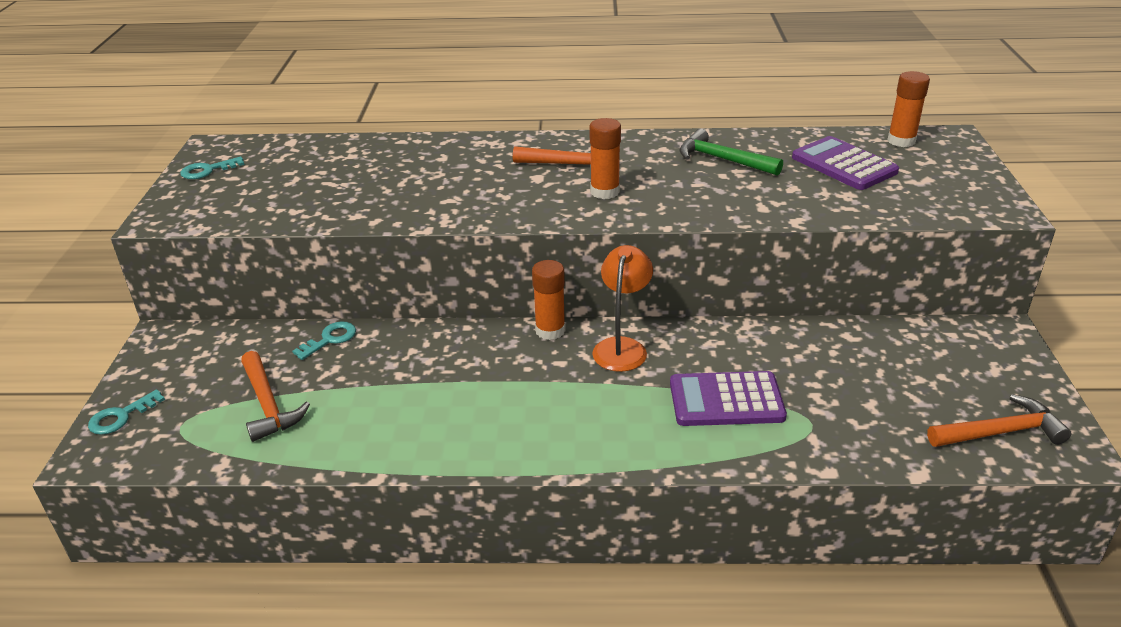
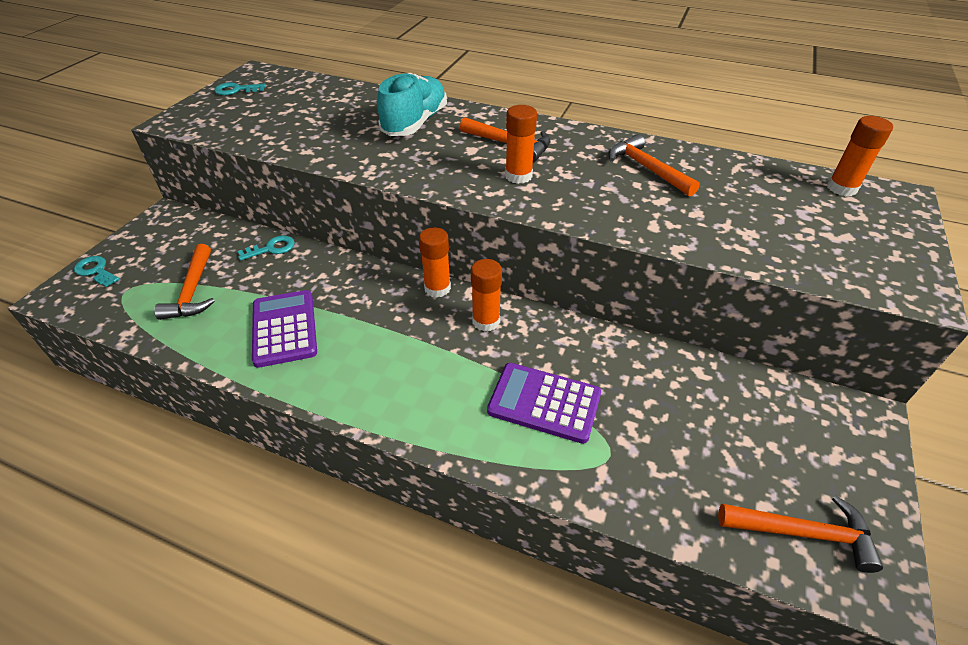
camera: 20 degrees right, 10 degrees up
(121, 416) = (96, 271): turquoise key -> turquoise key turned 60 degrees clockwise
(455, 164) = (415, 123): none -> turquoise shoe
(622, 347) = (486, 321): orange lamp -> orange glue stick
(722, 159) = (647, 169): green hammer -> orange hammer
(844, 165) = (764, 200): purple calculator -> purple calculator (284, 328)

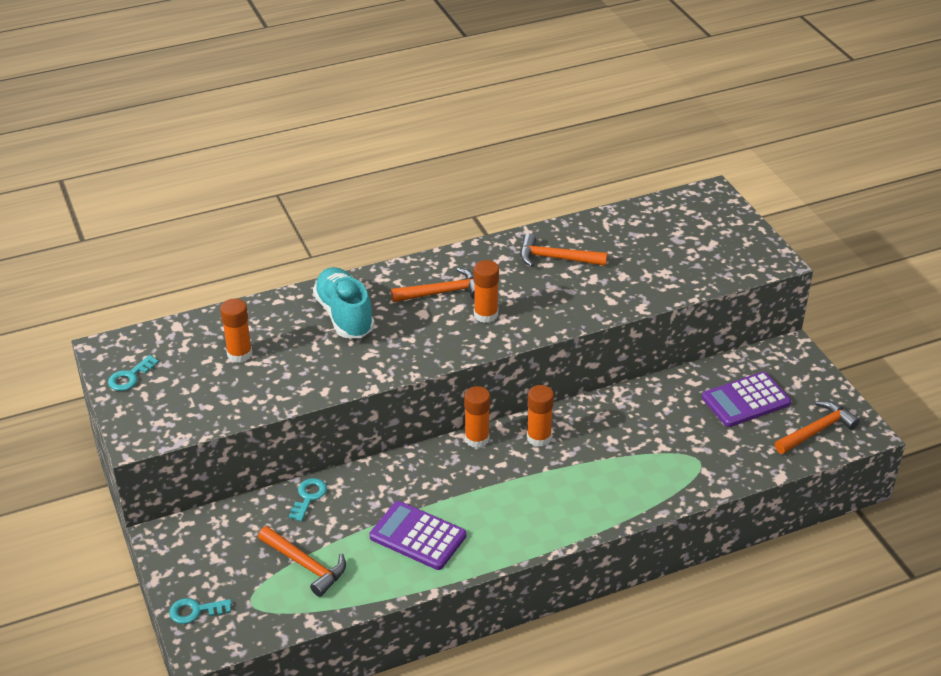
camera: 45 degrees left, 5 degrees down
(544, 403) = (635, 459): purple calculator -> purple calculator (746, 400)
(842, 188) = (678, 206): orange glue stick -> orange glue stick (239, 354)

